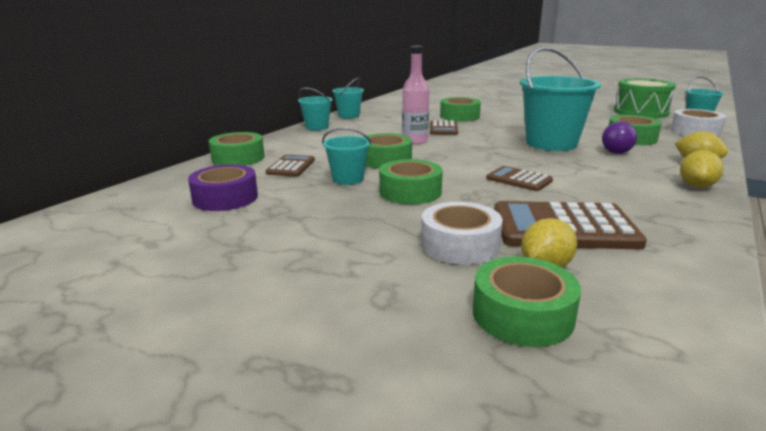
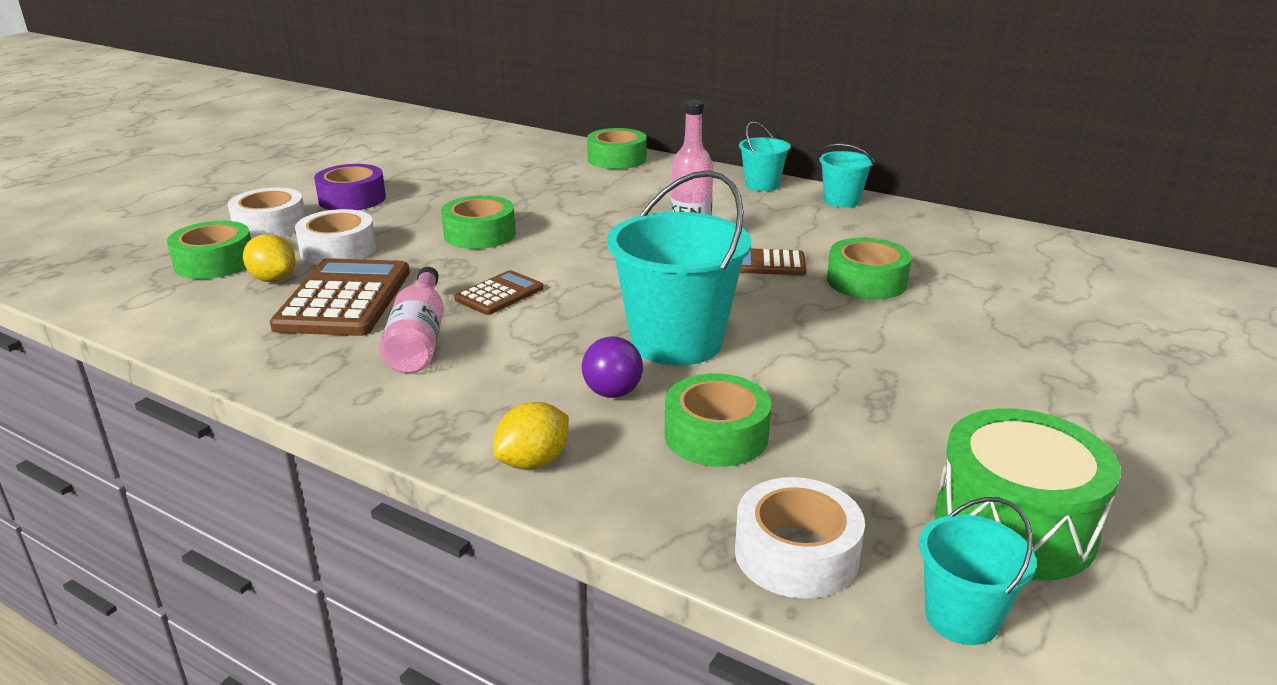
camera: 90 degrees right, 5 degrees up
(225, 198) = (494, 165): purple tape -> purple tape (352, 199)
(291, 167) = (581, 182): brown calculator -> none
(348, 179) = (532, 207): turquoise bucket -> none
(385, 160) = (599, 224): green tape -> none
(396, 298) = (270, 225): none -> white tape
(603, 196) = (419, 339): none -> pink bottle
(696, 186) = (424, 422): yellow lemon -> none

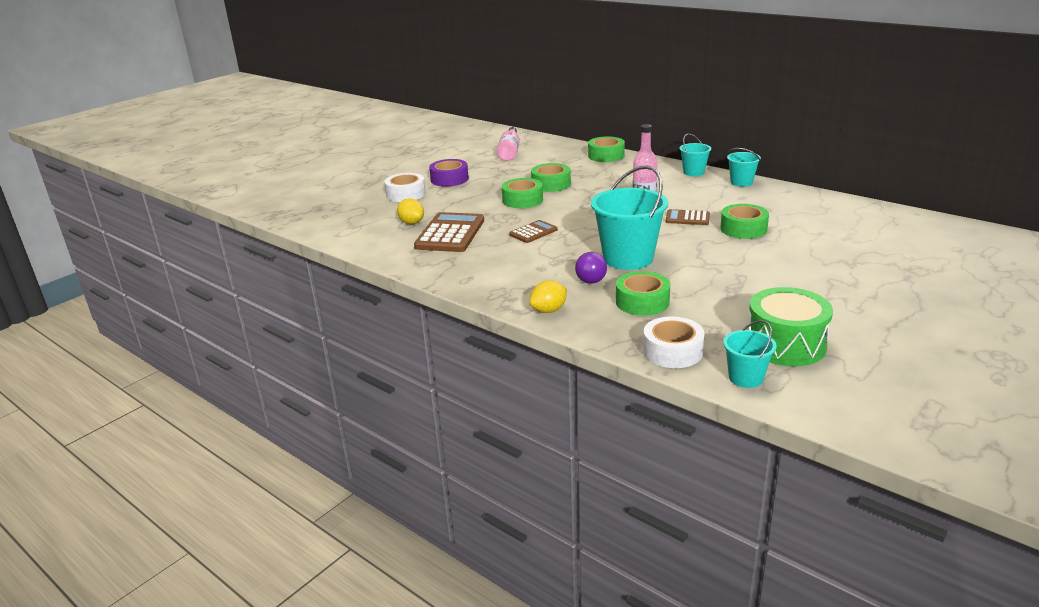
camera: 10 degrees right, 0 degrees up
(214, 262) = (379, 214): green tape -> green tape (551, 184)
(338, 250) = (444, 208): white tape -> none
(419, 339) = (490, 254): pink bottle -> pink bottle (509, 152)

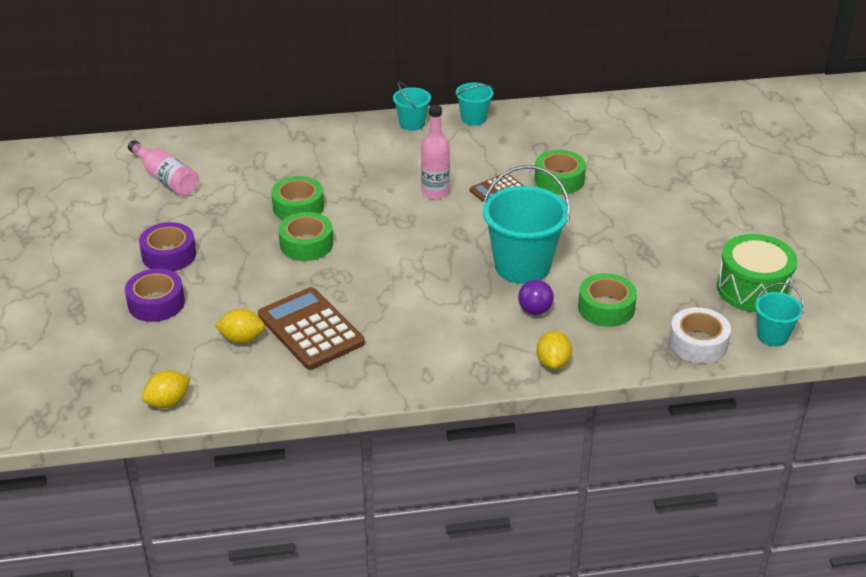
camera: 50 degrees left, 10 degrees up
(331, 231) = (168, 402): none -> yellow lemon
(406, 194) = (156, 303): white tape -> purple tape
(533, 232) = (390, 281): brown calculator -> none
(606, 156) = (288, 137): green tape -> none

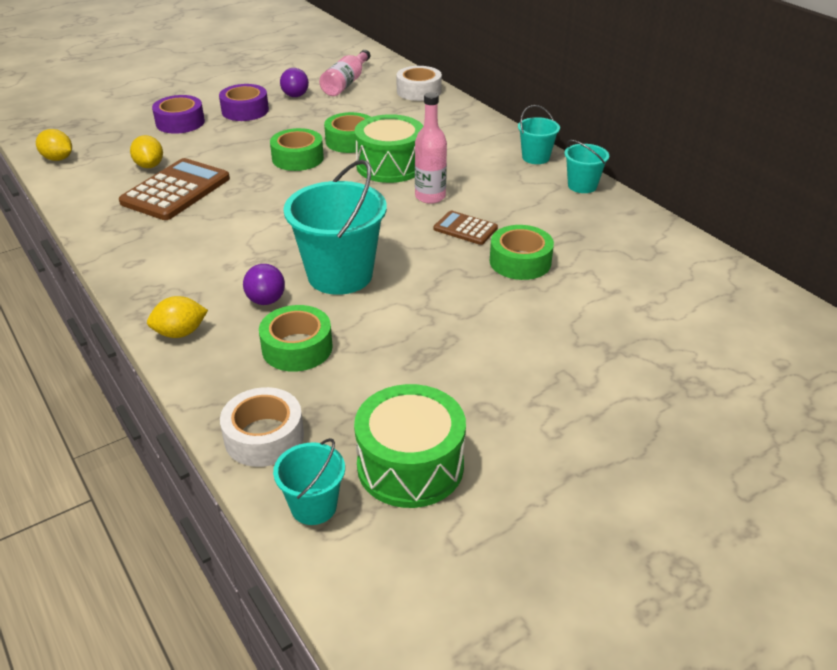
camera: 65 degrees right, 0 degrees up
(164, 216) = (295, 96): none -> purple ball
(229, 143) = (419, 91): none -> white tape
(365, 197) = (390, 166): none -> green drum

